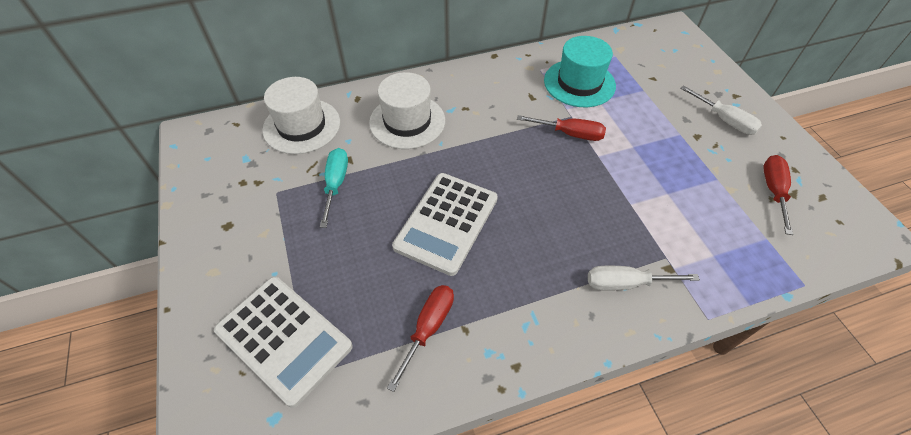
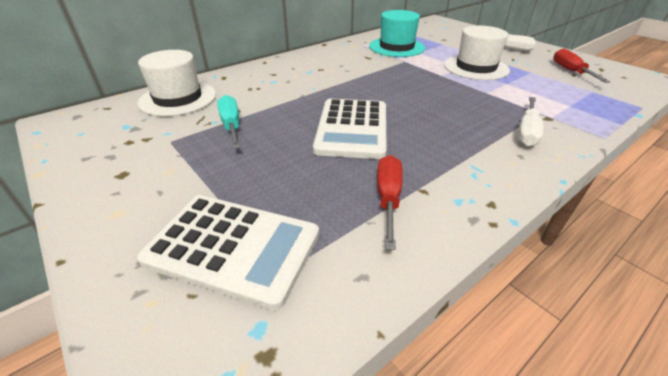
camera: 20 degrees left, 15 degrees down
(407, 121) = (276, 82): white hat -> white hat (475, 67)
(570, 134) = (411, 69): red screwdriver -> none
(625, 283) = (527, 132): white screwdriver -> white screwdriver turned 45 degrees counterclockwise

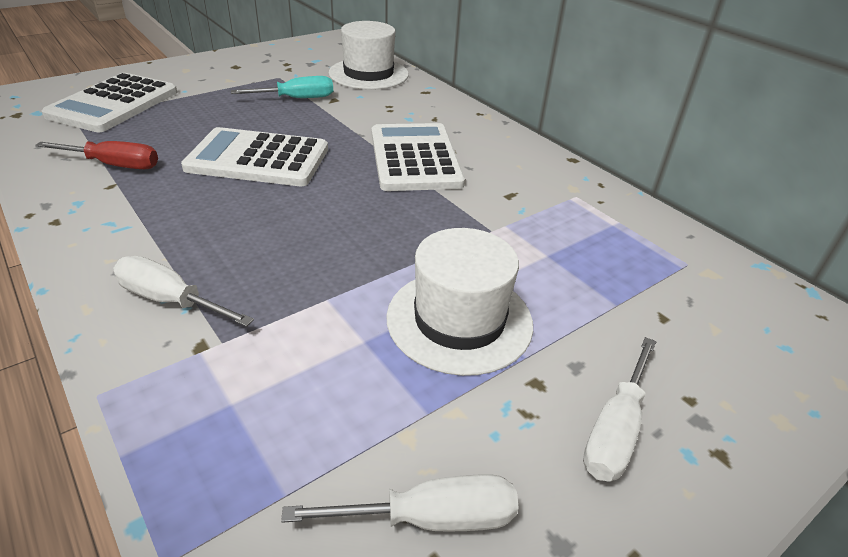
camera: 90 degrees right, 0 degrees up
(334, 78) = (414, 158): none -> white calculator
(396, 47) = (575, 233): turquoise hat -> none
(570, 71) = (430, 518): red screwdriver -> white screwdriver

